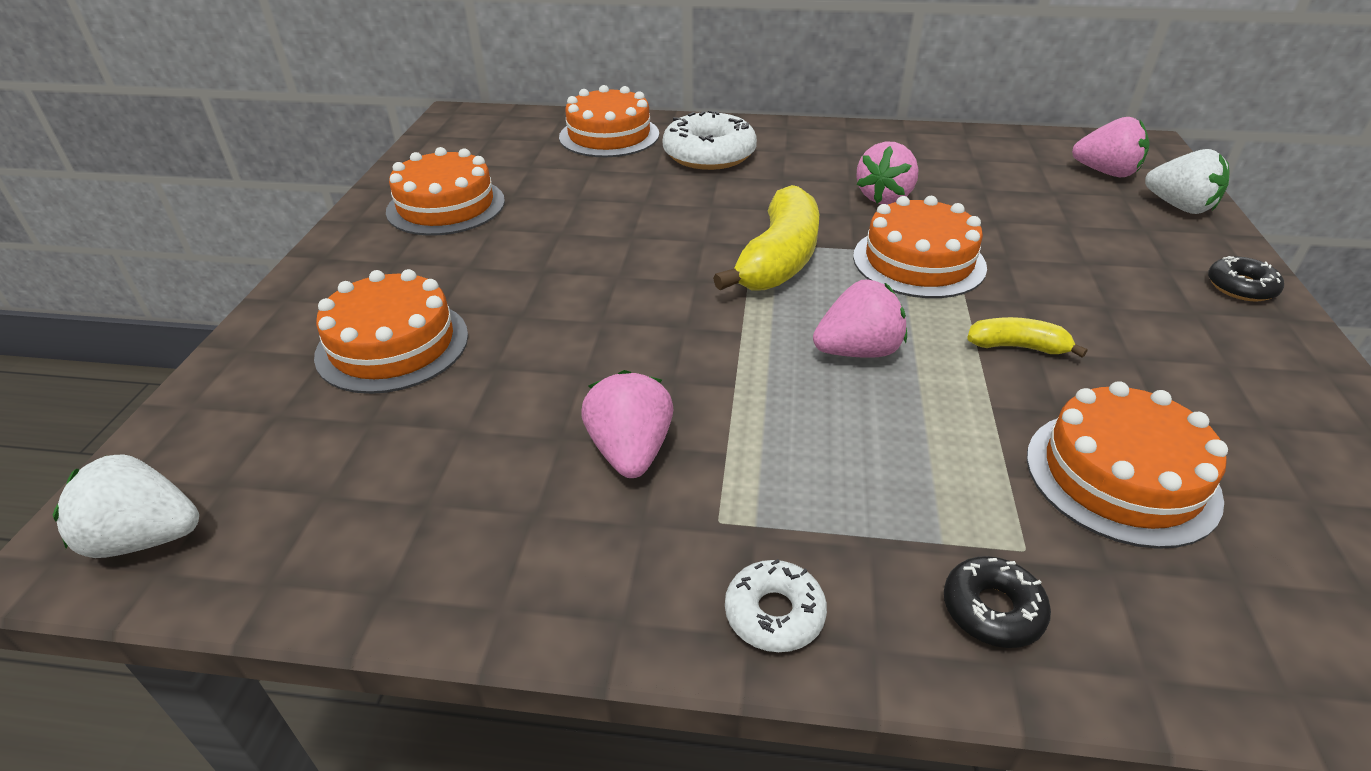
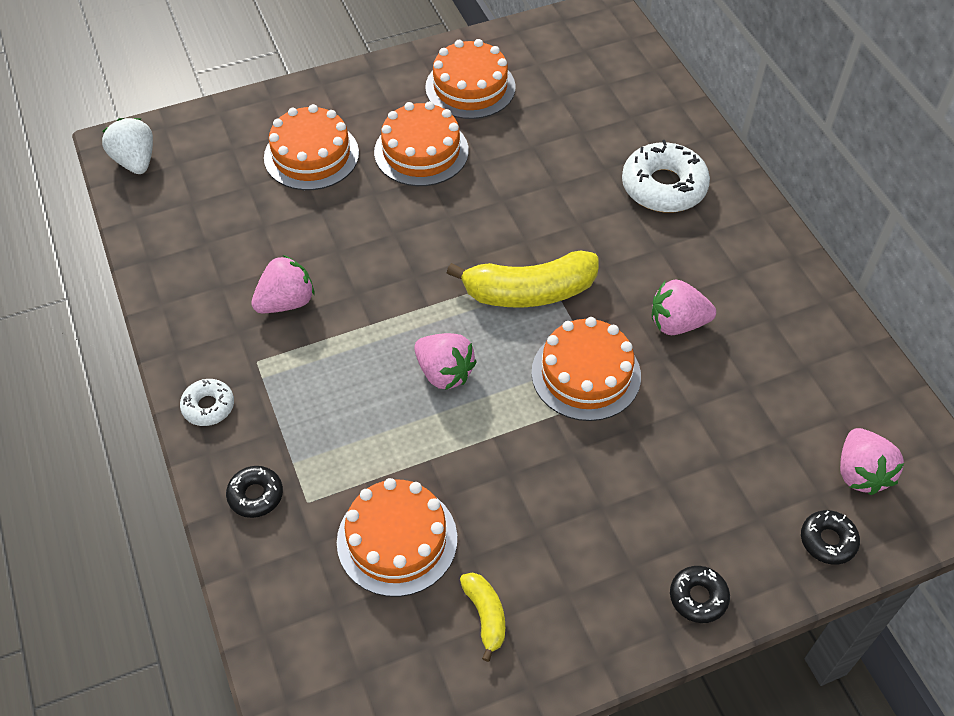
camera: 60 degrees right, 15 degrees up
(609, 135) = (646, 113): orange cake -> orange cake (421, 151)
(1018, 347) = (507, 460): yellow banana -> yellow banana (485, 616)
(1179, 207) = (828, 541): white strawberry -> black donut

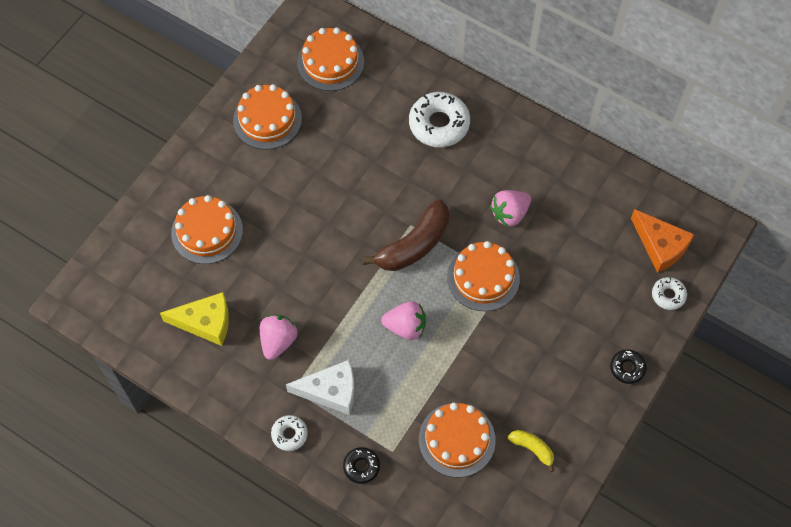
camera: 35 degrees left, 10 degrees up
(135, 161) = (95, 306): white strawberry -> none
(228, 239) = (205, 322): none -> yellow cheese
(296, 389) = (330, 391): none -> white cheese
(421, 151) = (274, 186): orange cake -> orange cake (330, 62)
(529, 292) = (414, 245): yellow banana -> brown banana
(828, 541) = (668, 295): black donut -> white donut
(860, 473) = (660, 246): pink strawberry -> orange cheese

